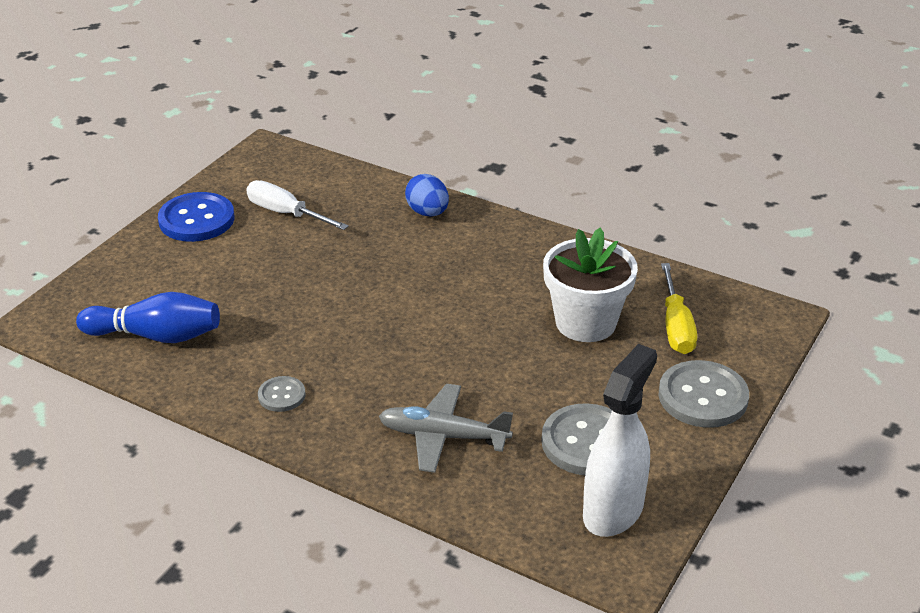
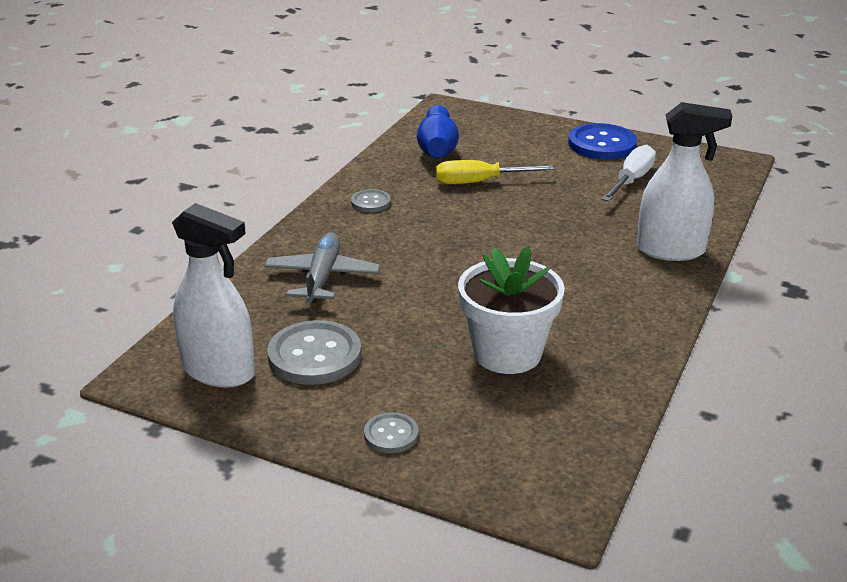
camera: 85 degrees right, 5 degrees down
(427, 212) = (671, 250): blue egg -> white spray bottle
(676, 326) = (516, 418): yellow screwdriver -> yellow screwdriver (479, 182)
(703, 397) = (391, 434): grey button -> grey button, size x0.53

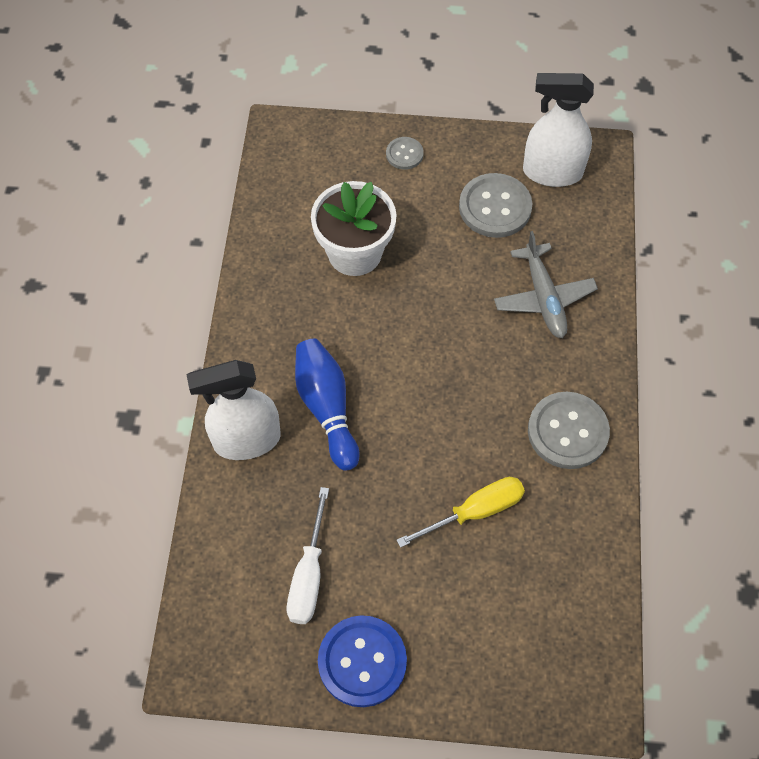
camera: 160 degrees right, 30 degrees up
(371, 202) = (567, 431): grey button -> grey button, size x1.88
(437, 147) = (556, 580): blue bowling pin -> blue bowling pin (327, 408)

